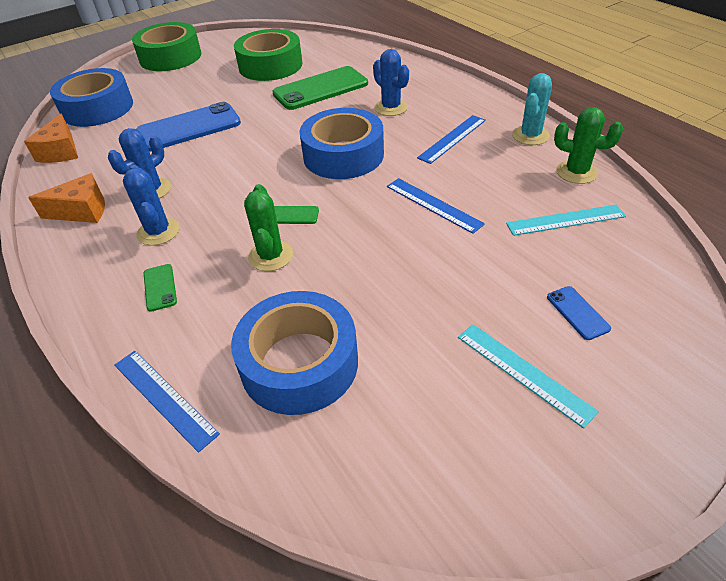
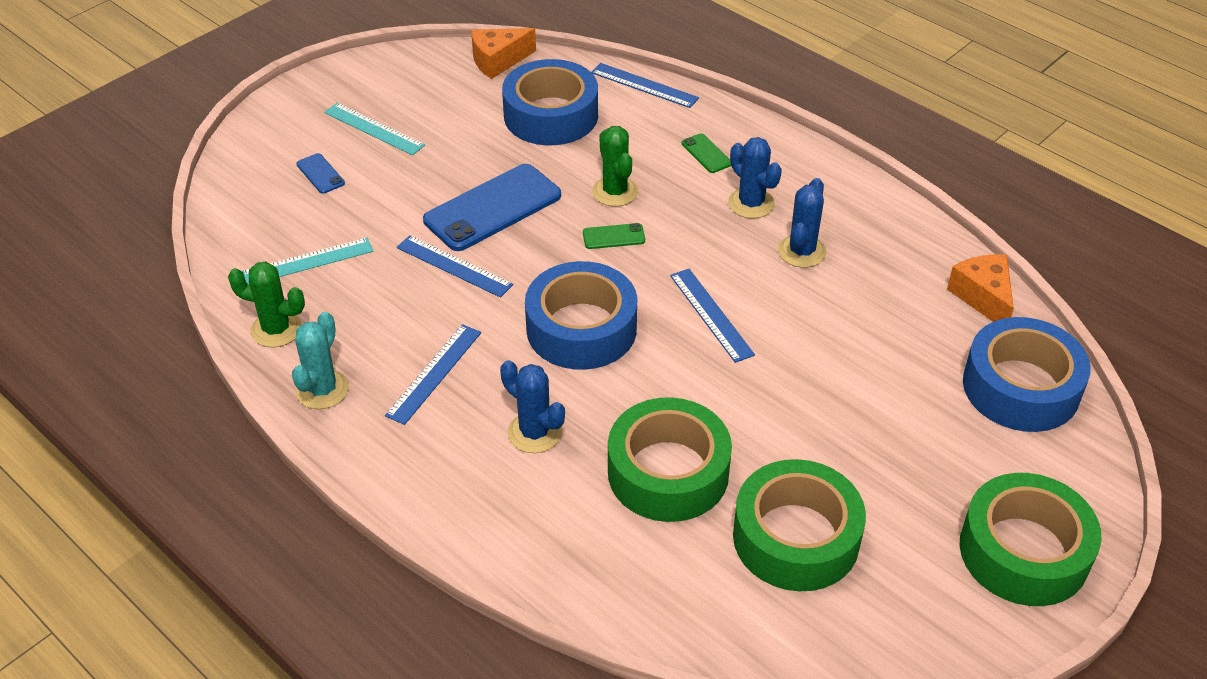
camera: 165 degrees right, 0 degrees up
(82, 211) = (861, 217): orange cheese -> orange cheese (498, 61)
(189, 128) = (834, 358): blue phone -> blue phone (493, 208)
(248, 156) = (711, 314): none -> blue ruler
(320, 89) = (668, 472): green phone -> green tape

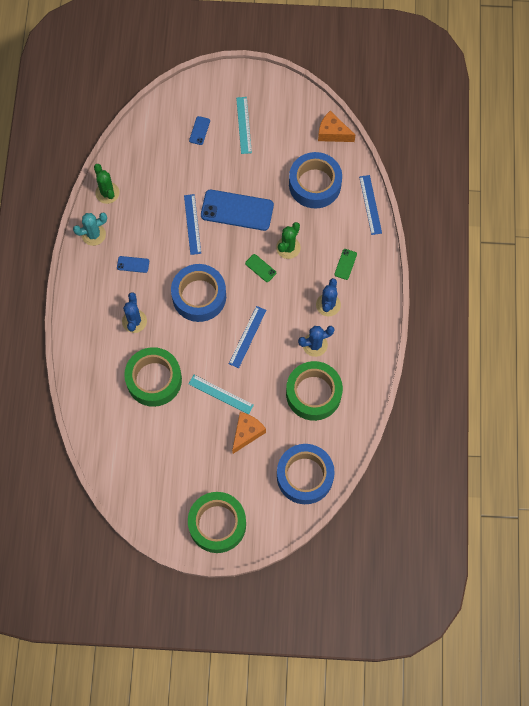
camera: 50 degrees right, 25 degrees up
(307, 261) = (149, 171): turquoise ruler -> turquoise ruler (221, 394)
(434, 373) = (133, 264): blue ruler -> blue phone
(796, 537) = (160, 443): green tape -> green tape (313, 393)
(983, 297) = (348, 431): orange cheese -> orange cheese (247, 433)

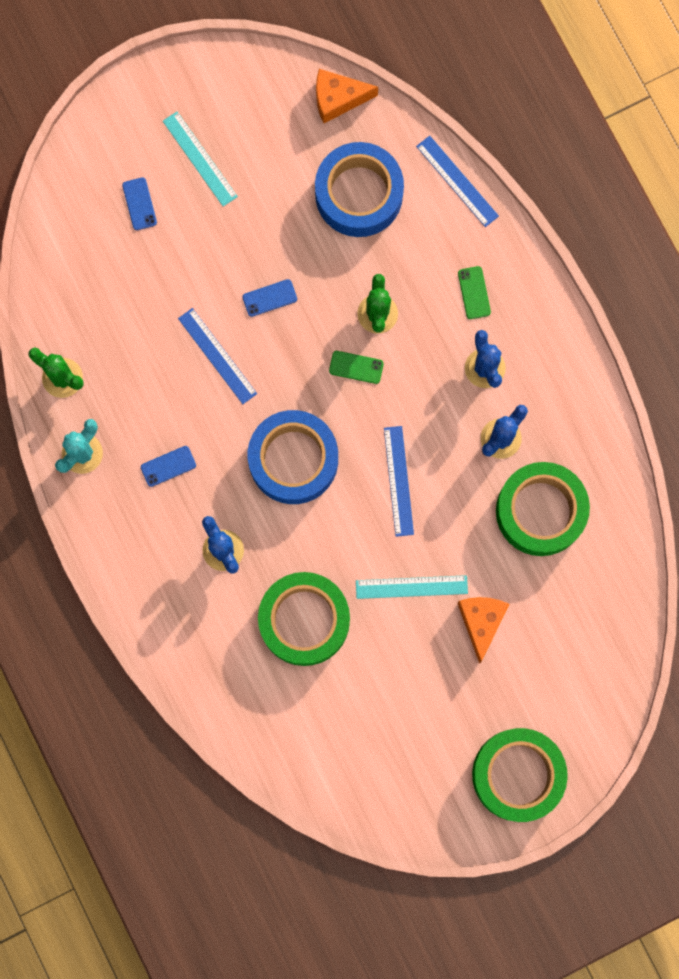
camera: 30 degrees left, 10 degrees up
(237, 210) = (269, 298): blue phone -> blue phone, size x0.44
(305, 476) = (597, 637): blue tape -> none

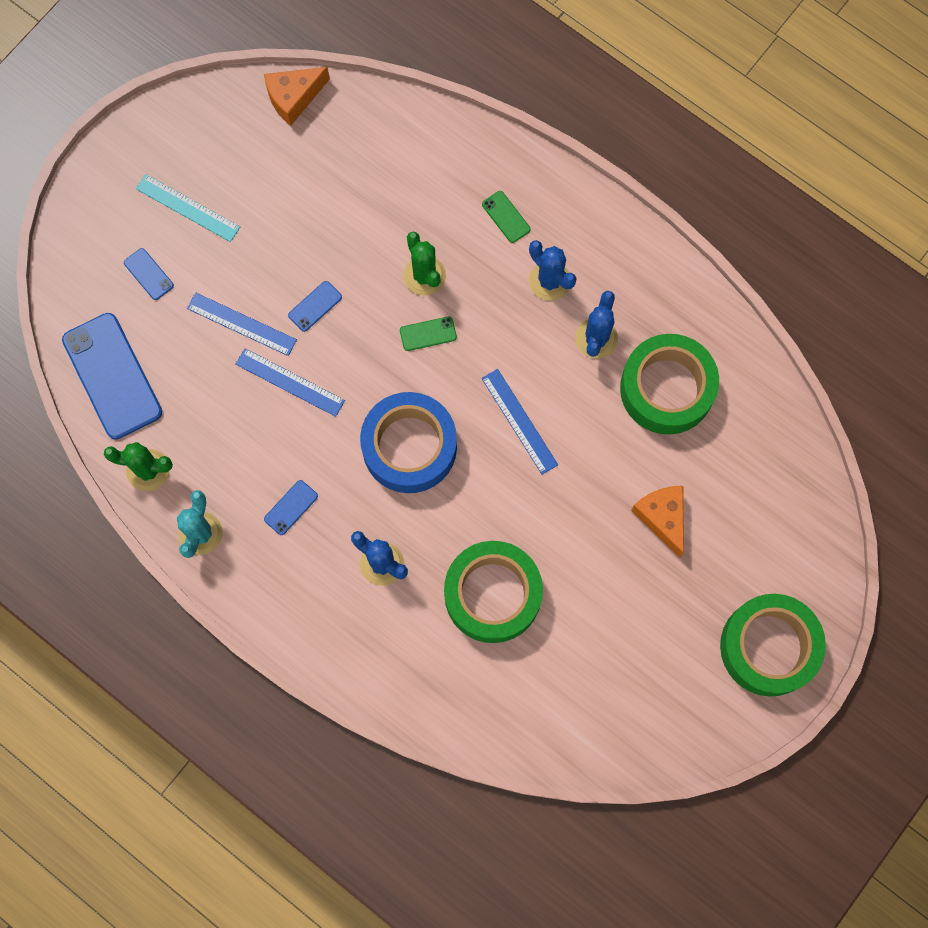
camera: 25 degrees left, 5 degrees down
(68, 281) = (112, 376): none -> blue phone
(359, 194) = (354, 175): blue tape -> none
(411, 587) = (580, 515): turquoise ruler -> none
(457, 181) = (441, 123): blue ruler -> blue ruler (241, 324)

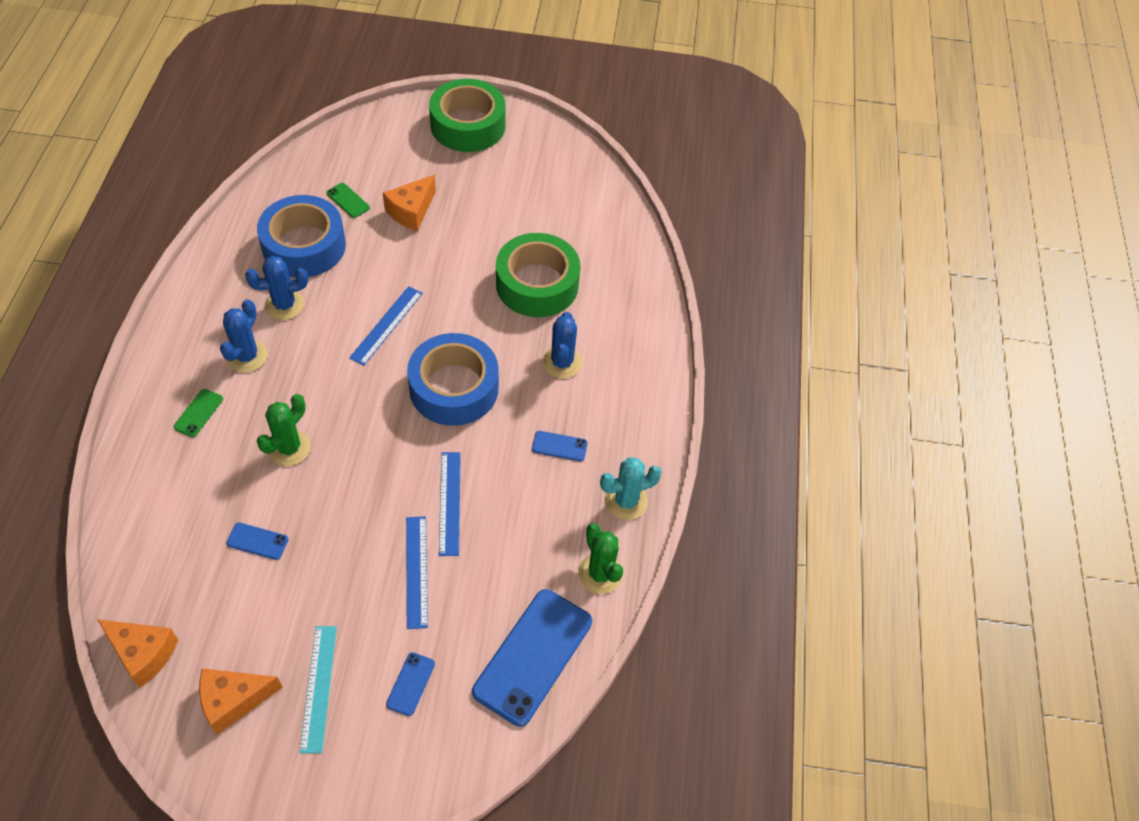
camera: 125 degrees left, 20 degrees down
(215, 145) = (233, 701): none -> orange cheese
(315, 306) = (365, 519): blue phone -> blue phone (257, 541)
(428, 334) = (344, 420): green phone -> green phone (348, 200)
(666, 389) = (304, 246): green tape -> blue tape

